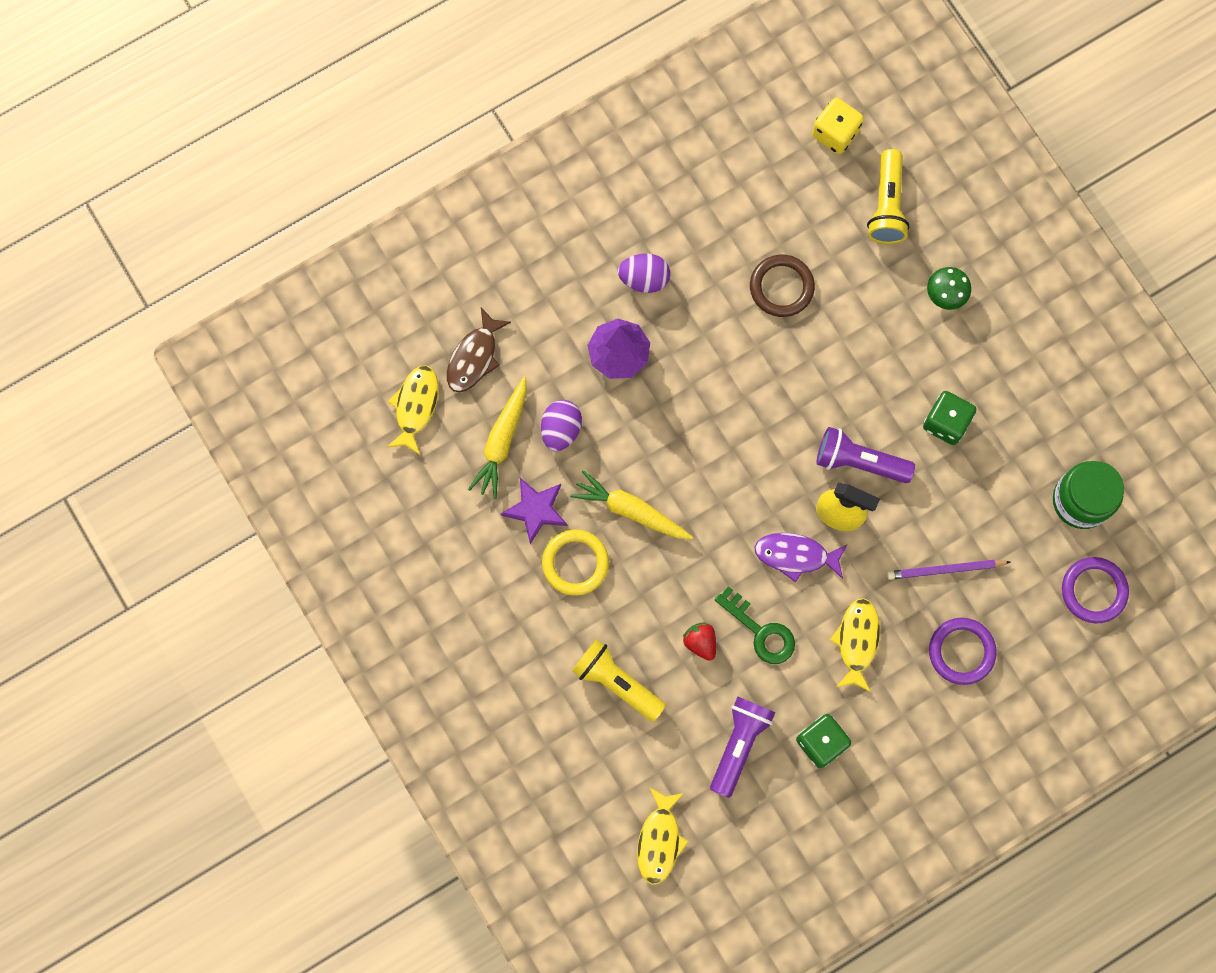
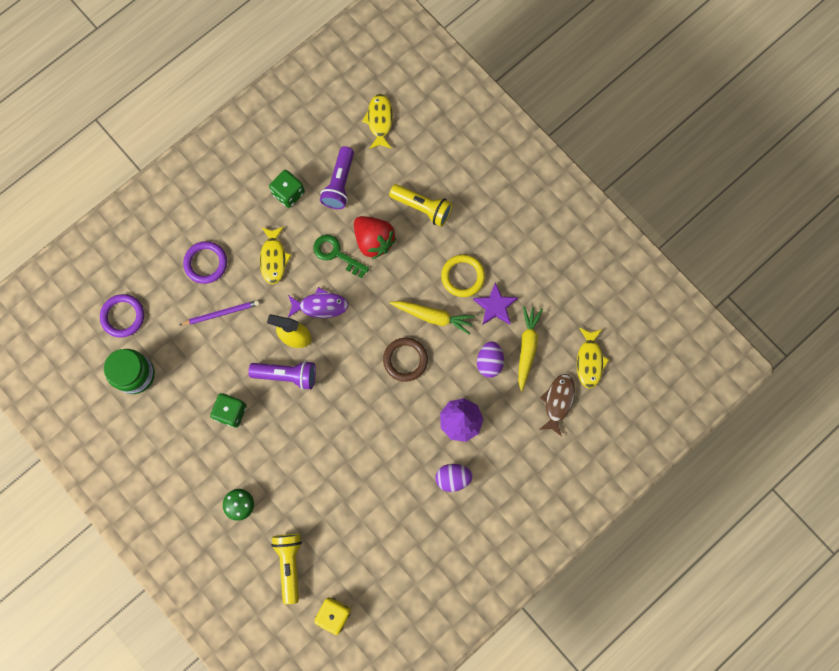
camera: 170 degrees right, 0 degrees up
(700, 642) = (374, 241): red strawberry -> red strawberry, size x1.84
(781, 287) = (356, 489): brown ring -> brown ring (405, 360)

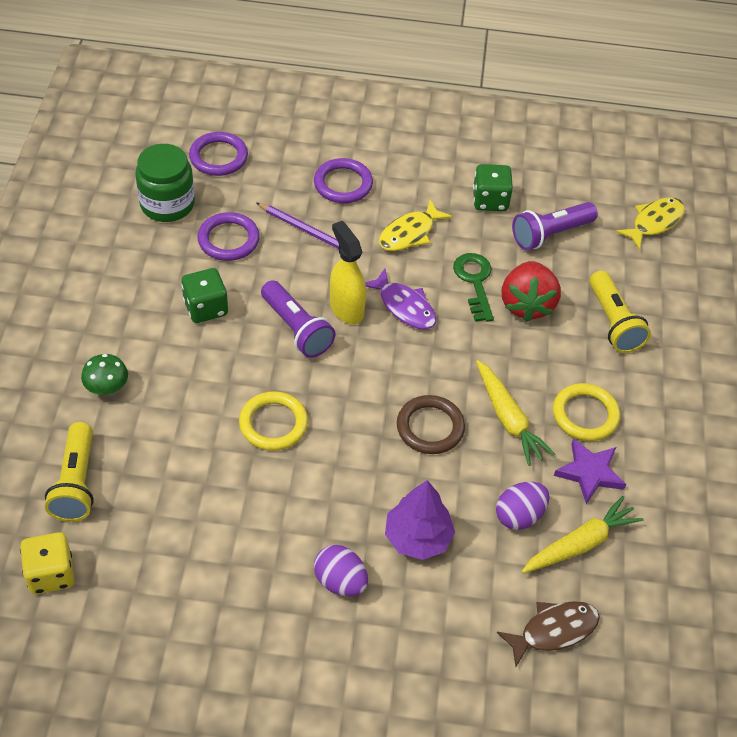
camera: 45 degrees right, 25 degrees down
(192, 361) = (228, 240): none -> purple ring
(289, 564) = (76, 483): yellow flashlight -> yellow flashlight turned 135 degrees clockwise
(337, 437) = (273, 424): none -> yellow ring
(589, 361) = (641, 629): yellow fish -> none

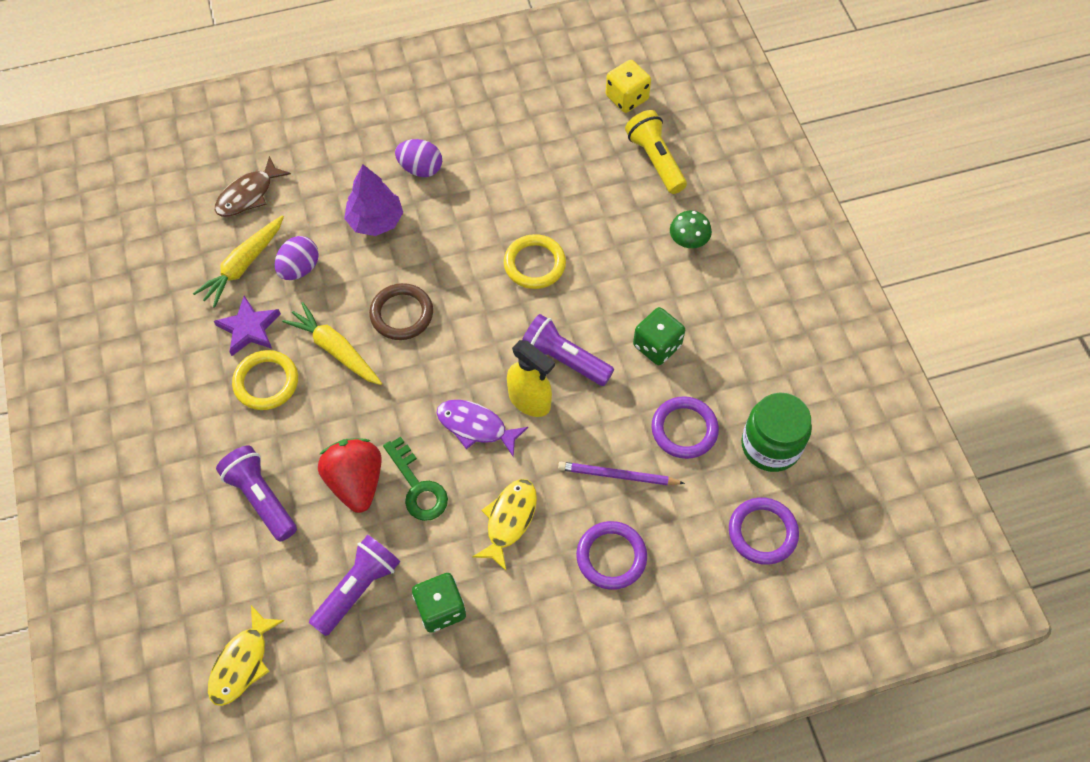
camera: 160 degrees right, 10 degrees up
(613, 322) = (261, 498): yellow flashlight -> purple flashlight

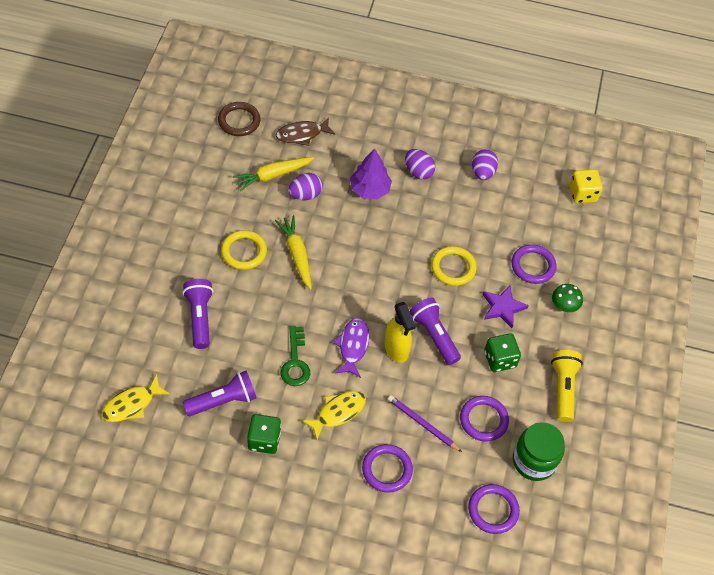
camera: 25 degrees right, 5 degrees down
(249, 328) = (253, 215): purple star -> purple star (502, 307)
(356, 482) = (260, 339): red strawberry -> none
(401, 314) = (350, 254): brown ring -> brown ring (239, 121)
(476, 426) = (353, 346): purple fish -> purple fish turned 45 degrees clockwise
(497, 131) = (482, 173): none -> purple egg
(624, 212) = (533, 266): none -> purple ring
(655, 160) = (575, 243): yellow flashlight -> yellow flashlight (563, 388)

